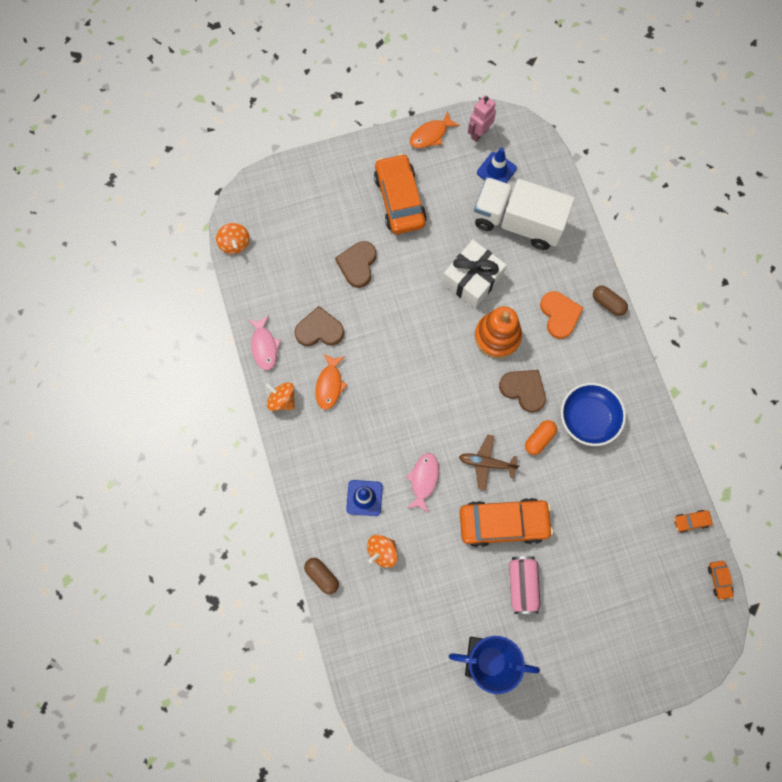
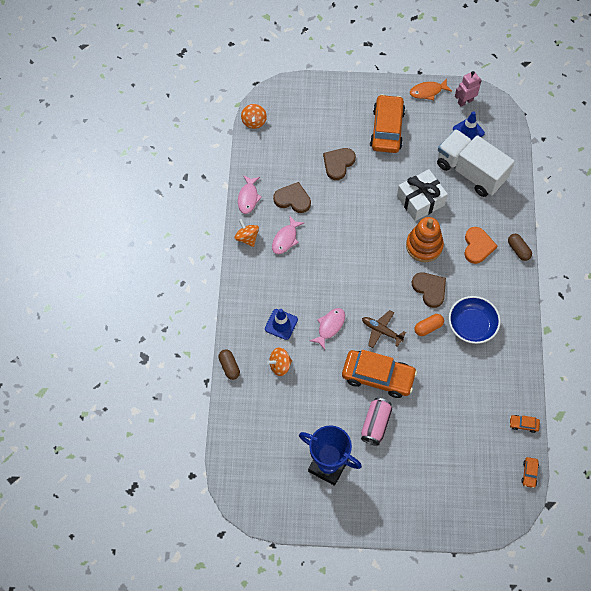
camera: 20 degrees right, 10 degrees down
(329, 385) = (285, 239): orange fish -> pink fish

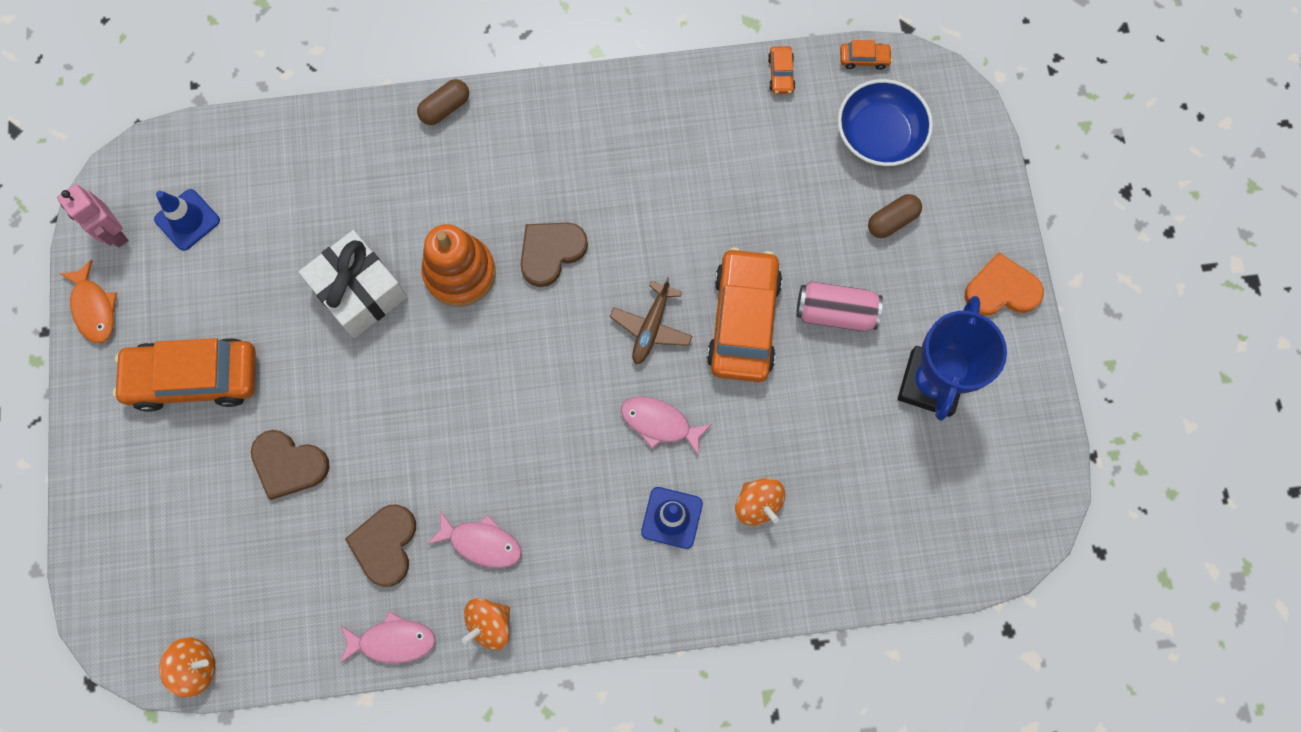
camera: 100 degrees left, 10 degrees up
(229, 367) = (780, 602): brown capsule -> brown capsule (892, 221)
(428, 327) = (629, 246): orange capsule -> none
(470, 172) = (283, 206): white truck -> none
(472, 325) = (611, 172): blue bowl -> blue bowl (879, 135)
(477, 246) = (447, 178): orange heart -> orange heart (1001, 289)

